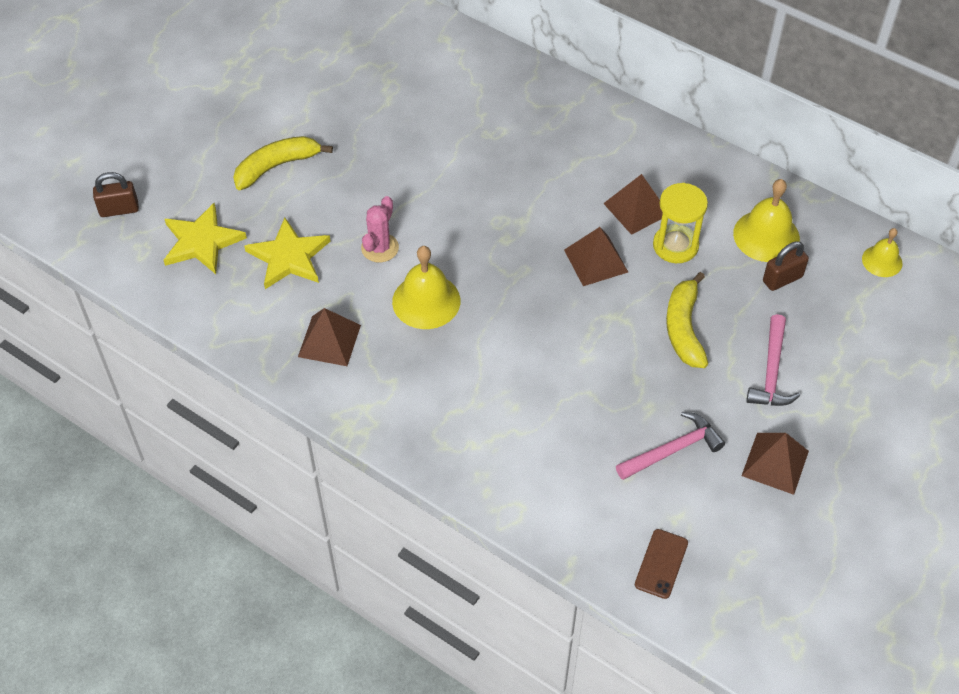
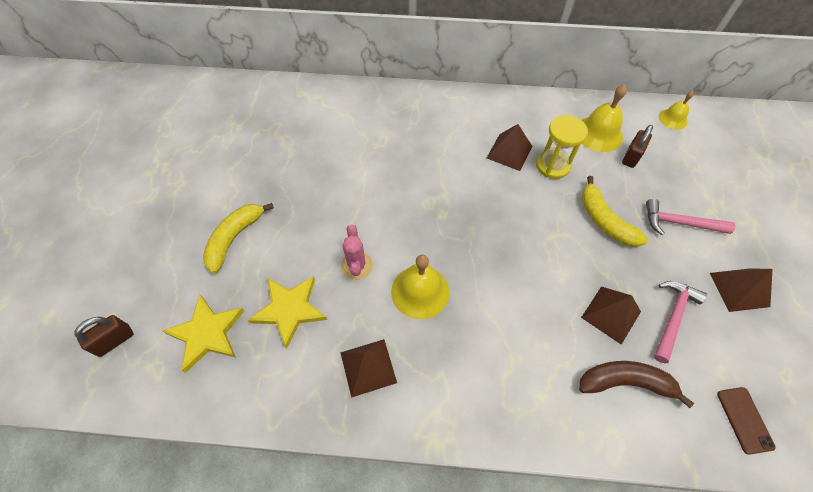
camera: 30 degrees left, 5 degrees up
(568, 475) = (625, 382): none -> brown banana
(595, 261) = (512, 200): brown pyramid -> brown pyramid (610, 314)
(772, 371) = (679, 223): pink hammer -> pink hammer turned 120 degrees clockwise

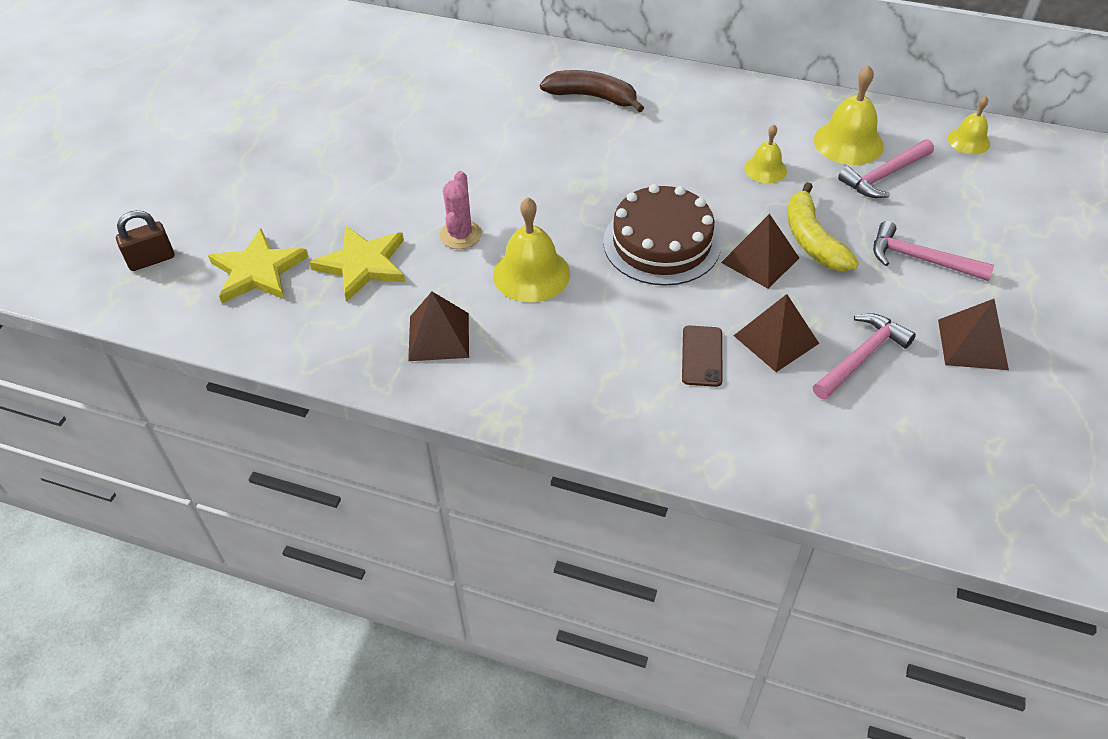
camera: 15 degrees right, 10 degrees down
(235, 238) = (319, 183): yellow banana -> none
(504, 244) = (661, 243): none -> brown cake
(509, 152) = (710, 145): brown pyramid -> brown pyramid (760, 260)
(552, 165) = (765, 169): yellow hourglass -> yellow bell
(625, 382) = (764, 410): brown banana -> brown banana (592, 97)
(631, 157) = (884, 176): brown padlock -> pink hammer
(744, 420) = (910, 477): brown phone -> brown phone (702, 356)

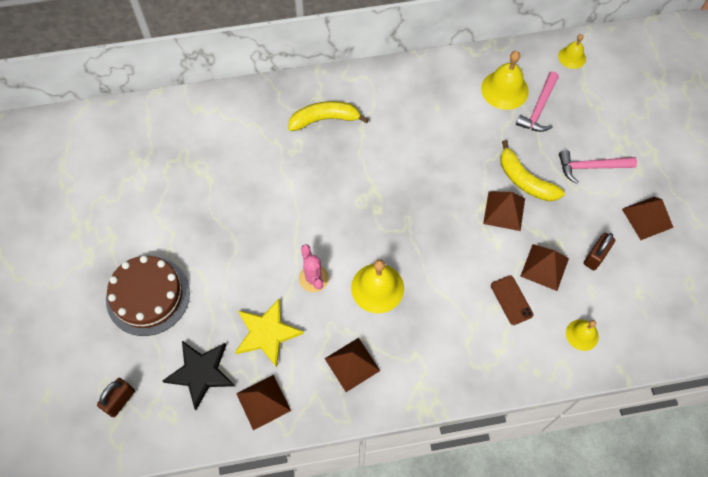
camera: 30 degrees left, 15 degrees up
(258, 271) = (200, 373): yellow star -> black star
(303, 328) = (263, 401): none -> brown pyramid
(592, 97) = (325, 119): brown banana -> yellow banana
(661, 243) = (440, 225): brown cake -> brown cake (148, 296)
(765, 169) = (468, 135): yellow bell -> yellow bell (582, 335)
(861, 357) = (595, 256): pink hammer -> brown padlock

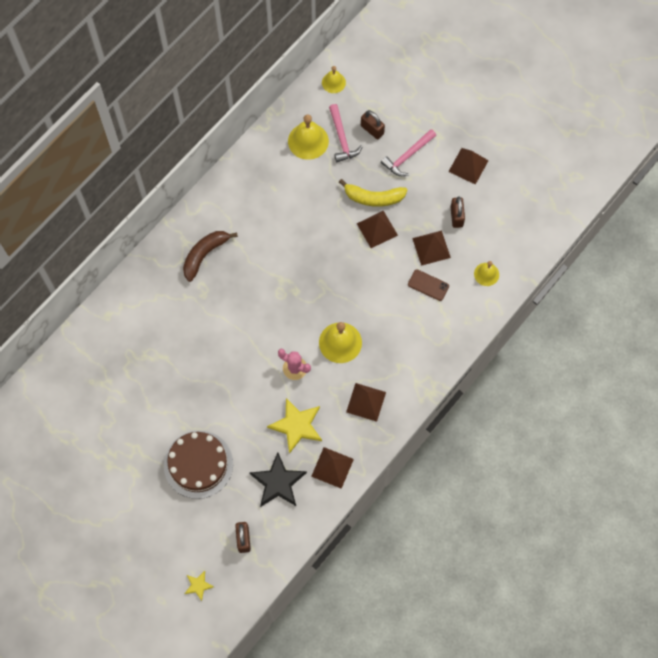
camera: 40 degrees left, 5 degrees up
(40, 409) = (198, 585): none -> yellow star
(325, 119) = (204, 255): yellow banana -> brown banana
(575, 120) = (372, 130): none -> brown padlock

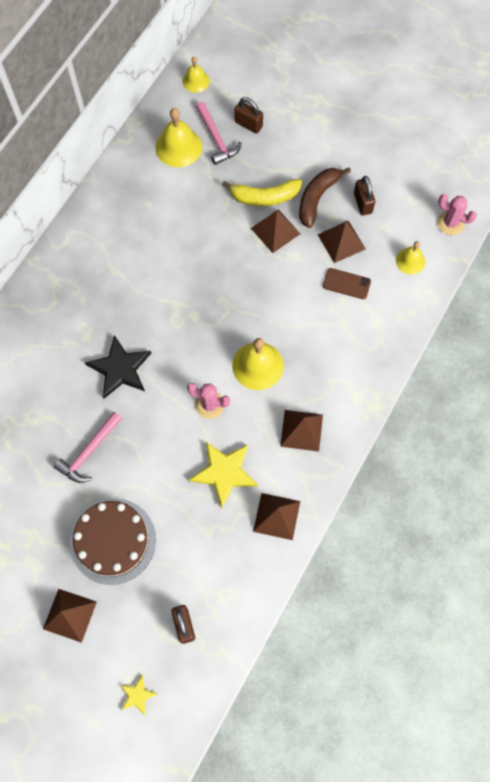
camera: 10 degrees left, 0 degrees up
(204, 255) = (80, 291): brown banana -> brown banana (317, 198)
(278, 482) = (214, 546): black star -> black star (120, 369)
(408, 156) = (294, 146): pink hammer -> pink hammer (89, 452)
(468, 166) = (364, 146): brown pyramid -> brown pyramid (69, 615)
(528, 246) = (450, 223): none -> pink cactus

